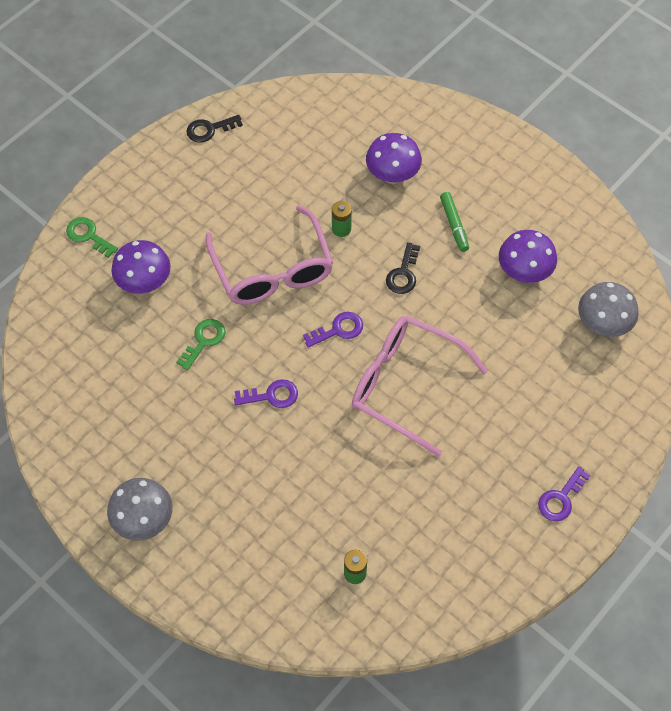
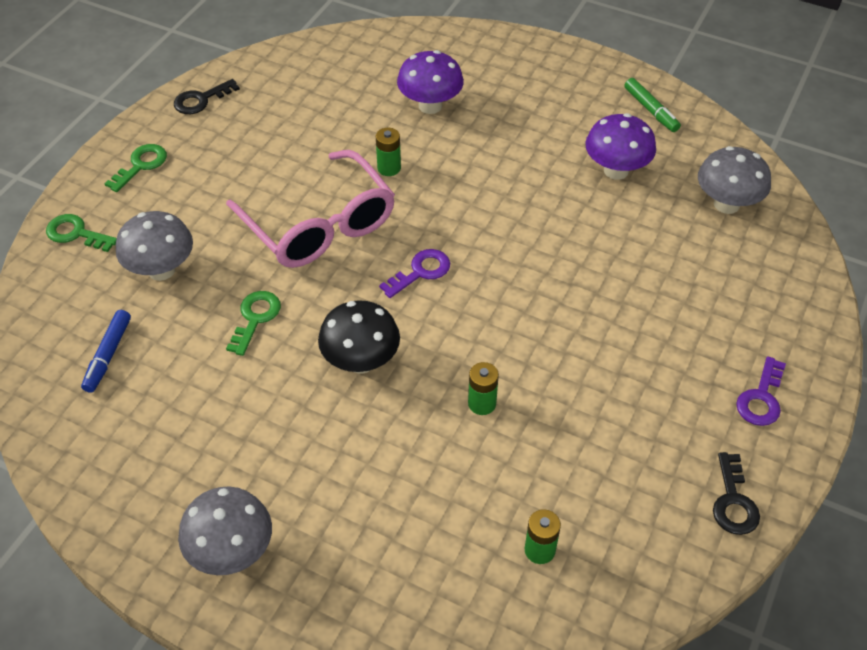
camera: 15 degrees left, 10 degrees down
(91, 346) = (108, 355): none -> blue marker
(144, 283) = (161, 270): purple mushroom -> grey mushroom
(149, 183) = (141, 165): none -> green key
(272, 395) = (361, 361): purple key -> black mushroom
(350, 451) = (482, 403): none -> green battery
(403, 274) = (478, 199): black key -> black key (733, 502)
(405, 385) = (524, 314): pink glasses -> none
(454, 225) = (518, 140): green marker -> green marker (651, 110)

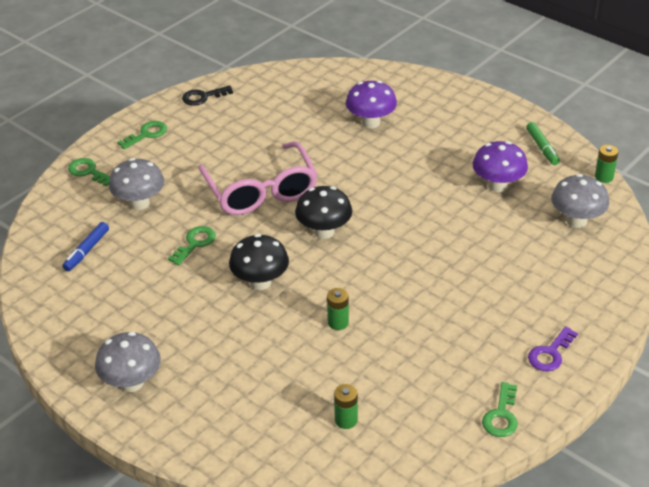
camera: 15 degrees right, 10 degrees down
(389, 168) = (325, 160): green battery -> green battery (604, 177)
(421, 272) = (324, 232): purple key -> black mushroom
(733, 502) = (501, 416): black key -> green key

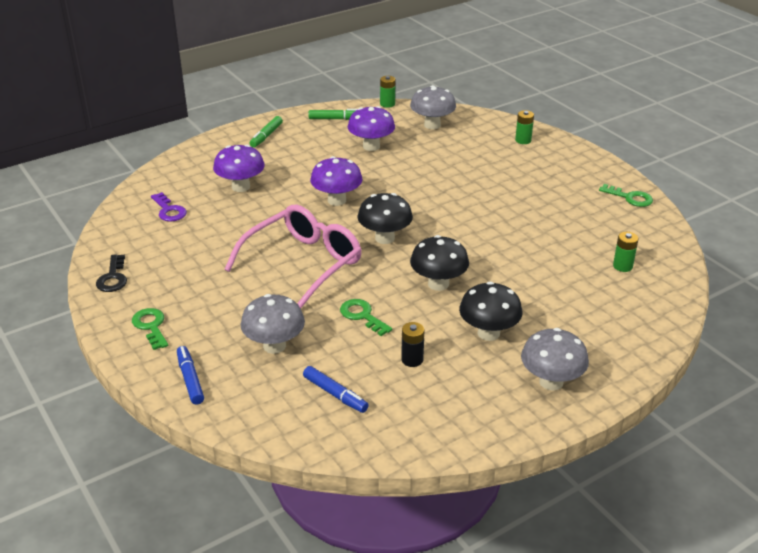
camera: 75 degrees left, 5 degrees down
(88, 172) = (190, 379): green key -> blue marker
(141, 286) = (412, 360): none -> black battery
(193, 329) = (488, 333): none -> black mushroom
(261, 191) = (303, 264): pink glasses -> pink glasses turned 45 degrees counterclockwise
(338, 322) = (507, 251): green battery -> green battery (523, 140)
(377, 186) = (337, 200): none -> purple mushroom
(475, 112) = (266, 136): none -> green marker
(550, 354) = (572, 166): purple key -> purple key (169, 211)

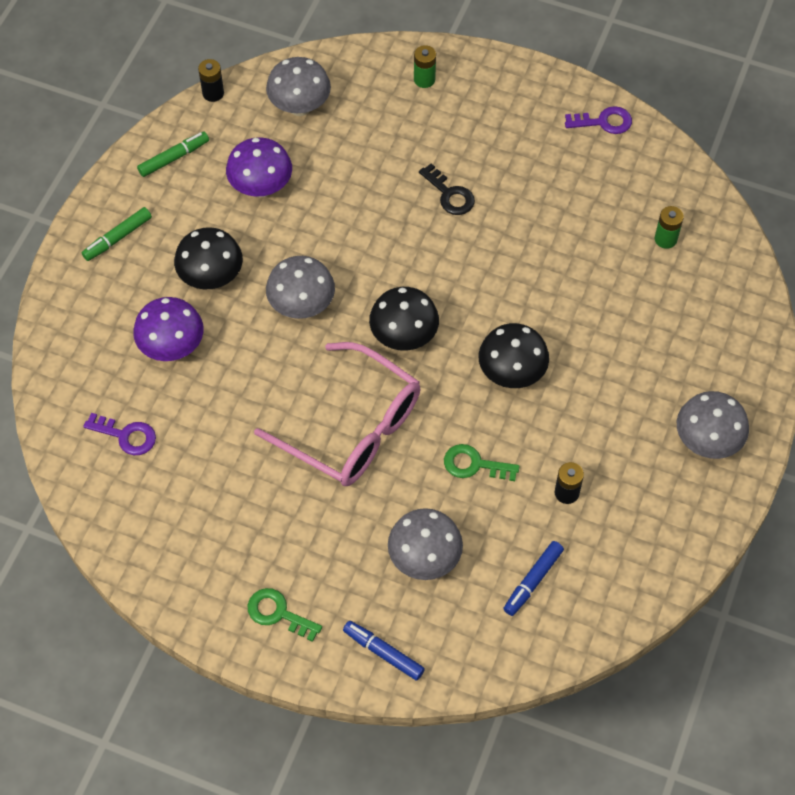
camera: 35 degrees left, 25 degrees up
(113, 278) = (168, 574): black key -> black key (450, 195)
(266, 136) = (117, 238): green marker -> green marker turned 60 degrees clockwise
(303, 264) = (352, 428): pink glasses -> pink glasses turned 120 degrees clockwise
(335, 394) = (533, 581): blue marker -> blue marker turned 120 degrees clockwise
(337, 200) = (302, 306): purple mushroom -> grey mushroom
(387, 104) = (213, 93): green battery -> black battery
(488, 333) = (609, 413): black mushroom -> black mushroom (211, 277)
(630, 198) = (604, 122): green key -> purple key

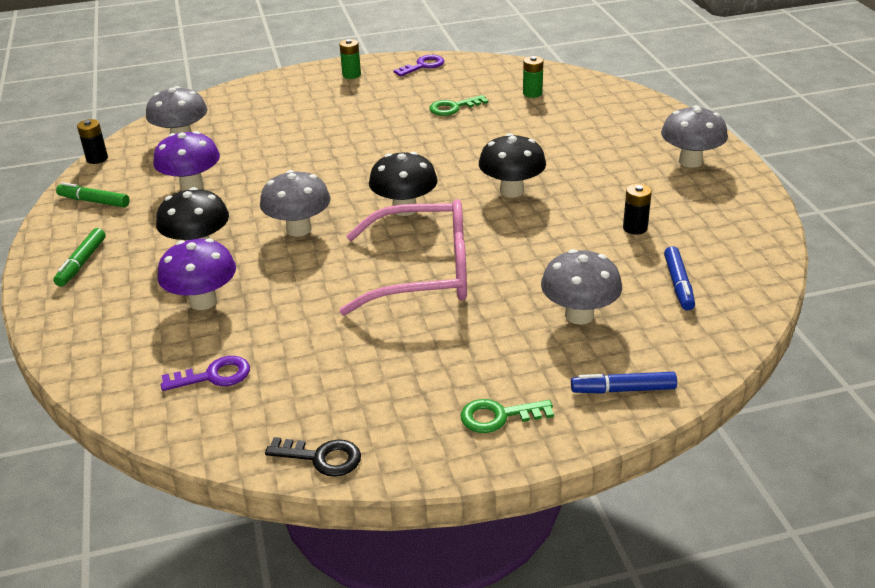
camera: 35 degrees left, 25 degrees down
(174, 158) = (94, 201): green marker -> green marker turned 90 degrees counterclockwise
(424, 79) = (269, 94): green battery -> green battery (351, 75)
(450, 195) = (353, 132): black key -> black key (322, 458)
(474, 464) = (547, 246): green key -> green key (453, 108)

